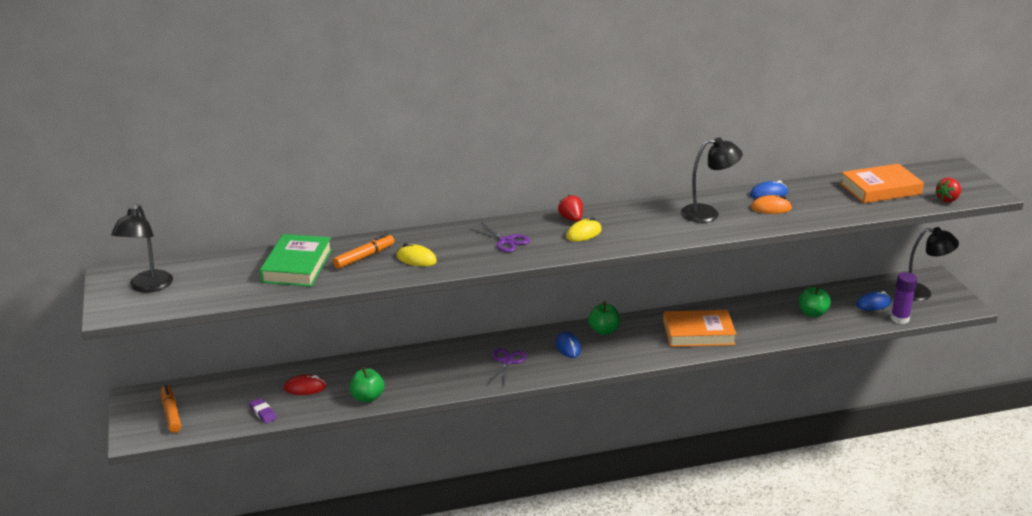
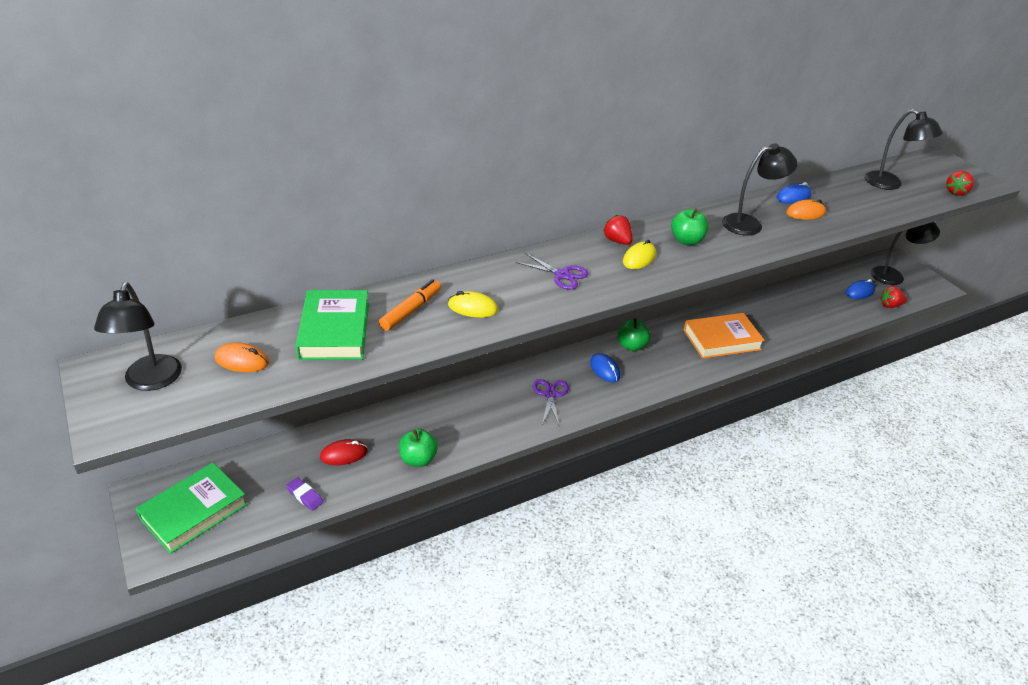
camera: 15 degrees left, 10 degrees up
(171, 413) = (194, 511): orange marker -> green book
(218, 280) = (242, 361): none -> orange mouse
(812, 313) = (813, 307): green apple -> green apple (686, 240)
(880, 189) = (890, 184): orange book -> black lamp
(899, 319) = (890, 305): purple glue stick -> red strawberry

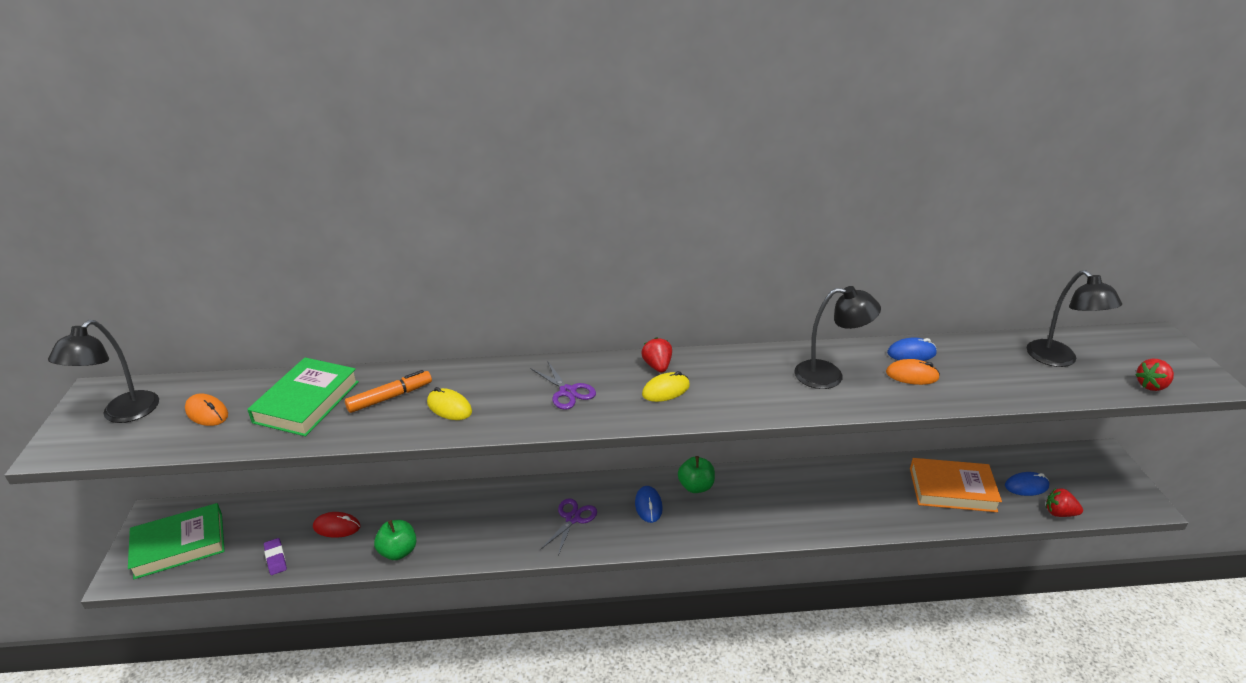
camera: 25 degrees right, 5 degrees down
(686, 240) = (737, 380): green apple -> none
(721, 340) = (806, 504): orange book -> orange book (952, 489)
(893, 276) = (1088, 476): black lamp -> none

